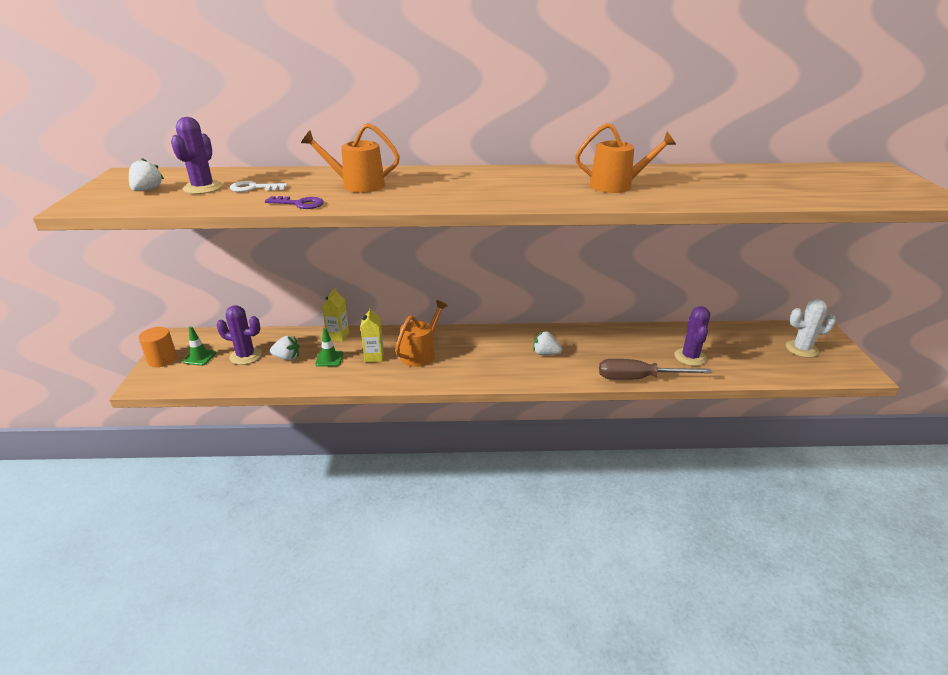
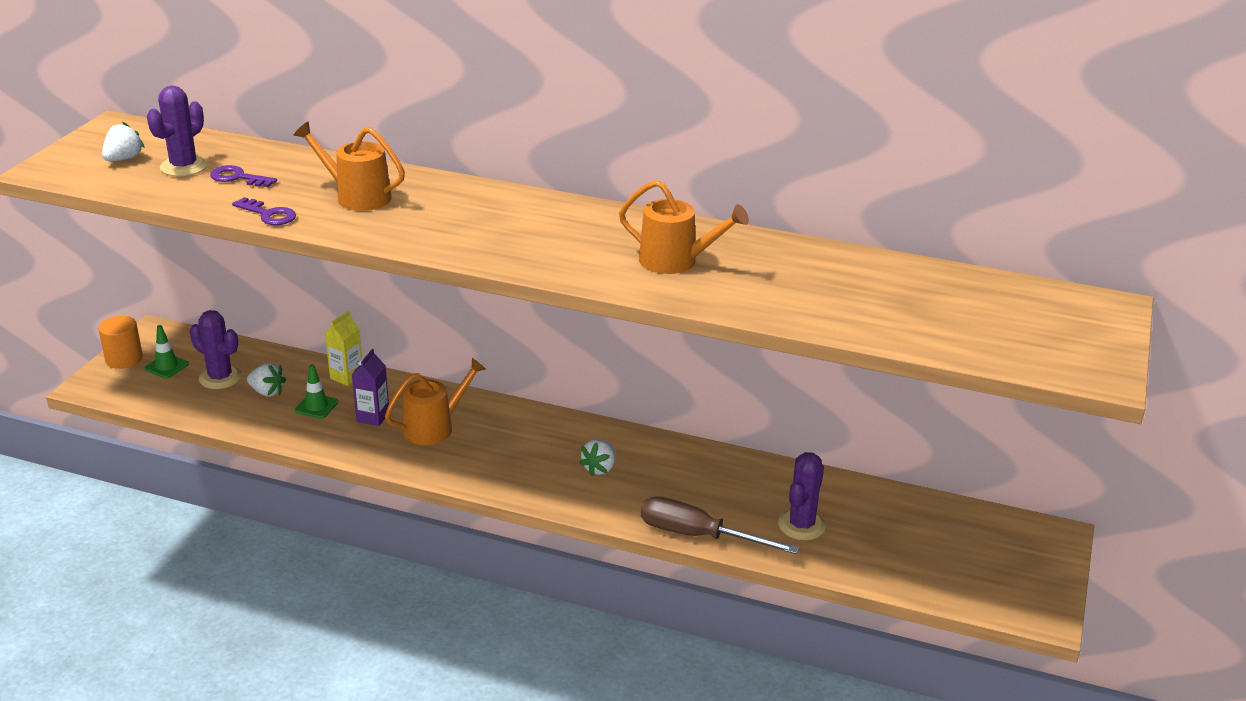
camera: 20 degrees right, 0 degrees up
(254, 188) = (238, 178): white key -> purple key
(374, 357) = (373, 417): yellow carton -> purple carton
(545, 353) = (599, 468): white strawberry -> white strawberry turned 105 degrees counterclockwise
(802, 349) = (988, 557): white cactus -> none

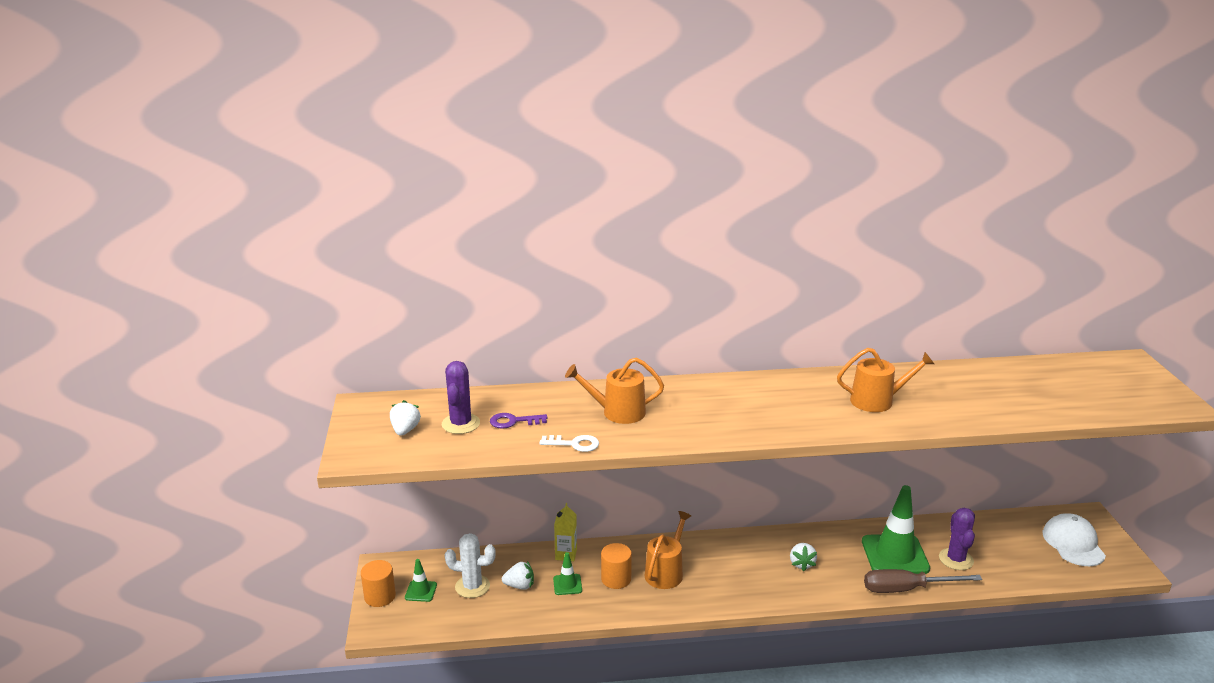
camera: 25 degrees left, 5 degrees down
(220, 378) = (472, 586): purple cactus -> white cactus
(268, 214) = (574, 444): purple key -> white key
(373, 417) = (616, 579): purple carton -> orange cylinder
(727, 495) = (895, 555): none -> green traffic cone
(989, 559) = (1073, 543): none -> white cap

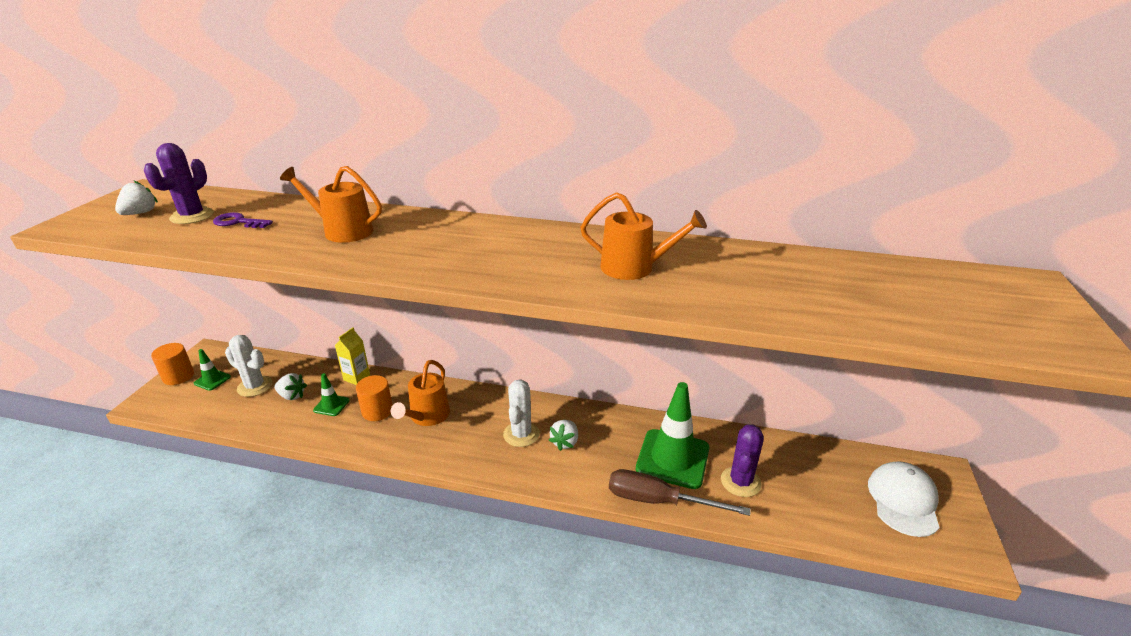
camera: 20 degrees right, 5 degrees up
(574, 444) = (259, 250): white key -> none
(666, 572) = (427, 416): orange watering can -> orange watering can turned 150 degrees clockwise
(760, 566) = (521, 434): none -> white cactus

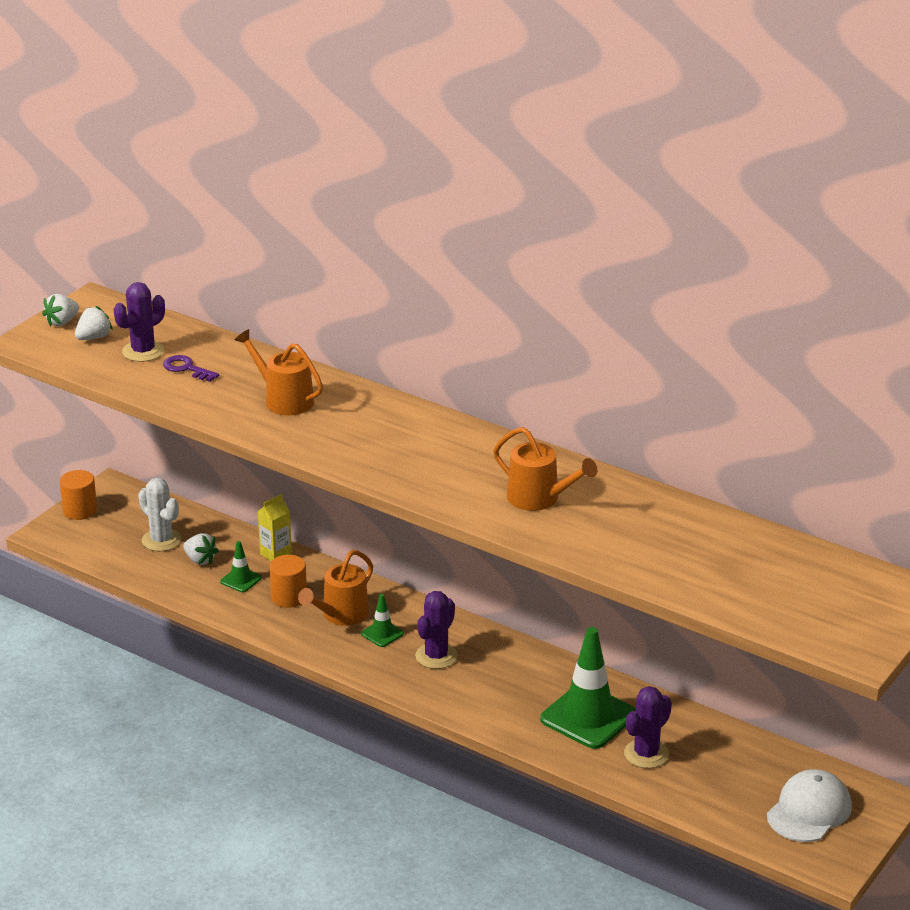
camera: 20 degrees right, 0 degrees up
(212, 380) = (116, 523): green traffic cone -> green traffic cone (382, 633)
(521, 434) = (436, 656): white cactus -> purple cactus
(565, 442) = (480, 675): white strawberry -> white strawberry (62, 322)
(658, 501) = (546, 749): brown screwdriver -> none

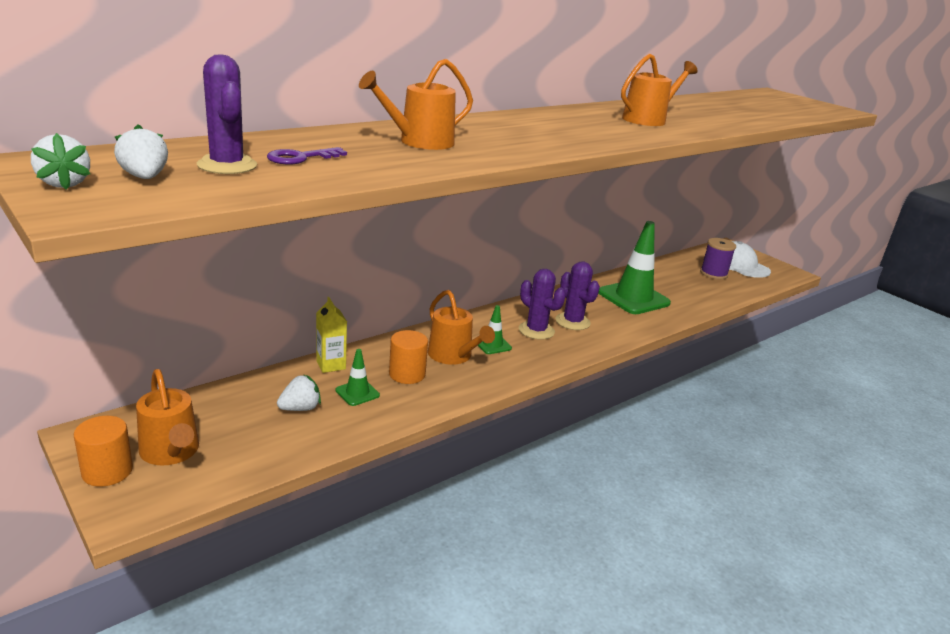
camera: 75 degrees left, 5 degrees down
(113, 525) = (171, 452): none -> orange watering can
(161, 540) = (238, 424): white cactus -> none
(646, 754) = (679, 291): purple cactus -> purple cactus (572, 322)
(744, 784) = (713, 273): none -> purple spool

